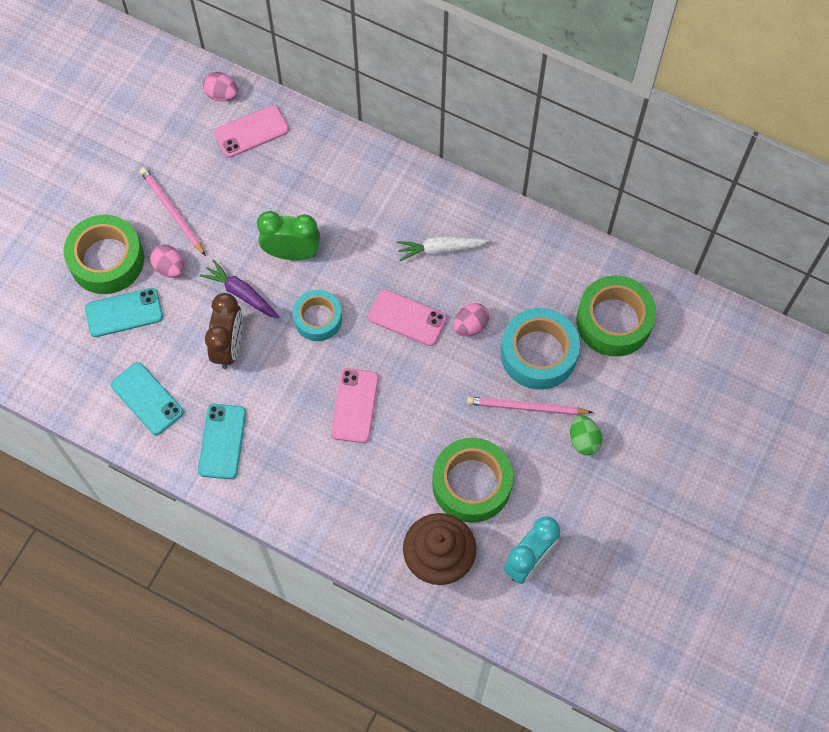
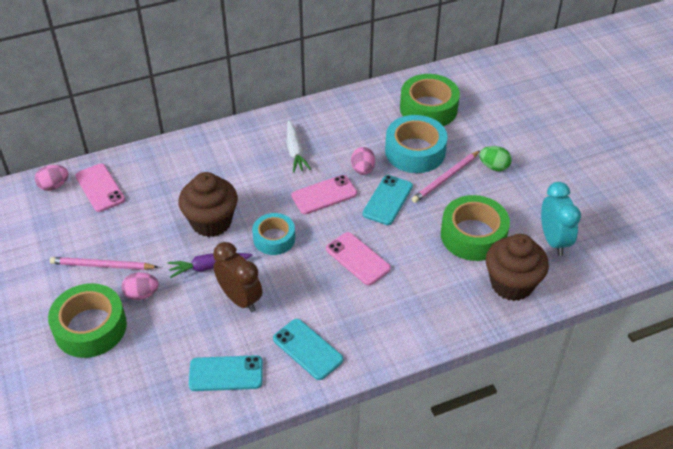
camera: 50 degrees left, 20 degrees down
(124, 313) = (143, 344): turquoise phone -> turquoise phone (388, 200)
(251, 131) = (100, 188): pink phone -> pink phone turned 45 degrees counterclockwise
(292, 253) = (211, 222): green clock -> brown cupcake
(440, 249) = (295, 151): white carrot -> white carrot turned 45 degrees counterclockwise

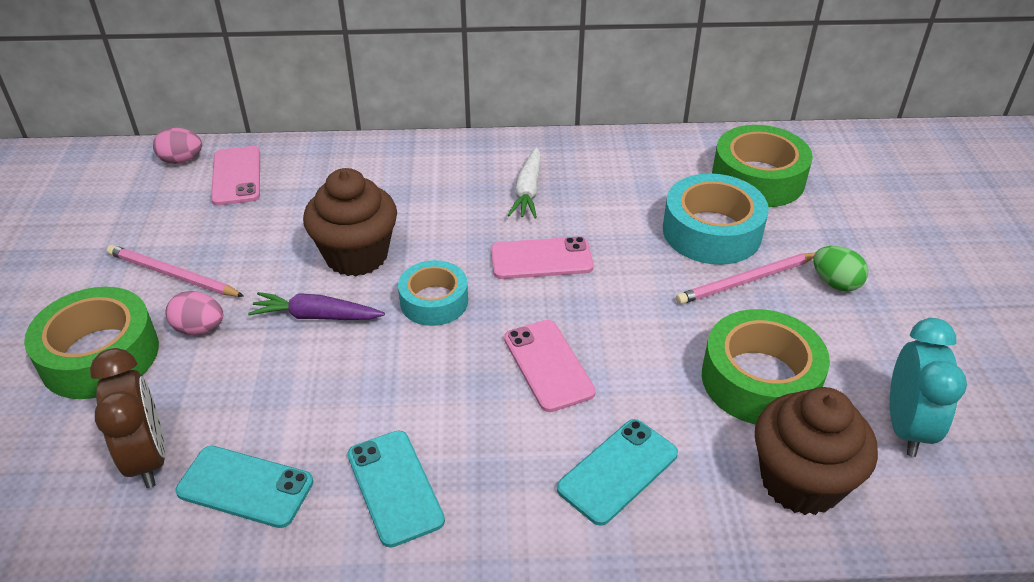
camera: 20 degrees right, 5 degrees down
(240, 299) = (335, 375): brown clock -> brown clock (148, 458)
(362, 170) = (617, 238): pink egg -> none
(388, 200) = (637, 290): turquoise phone -> turquoise phone (618, 471)

